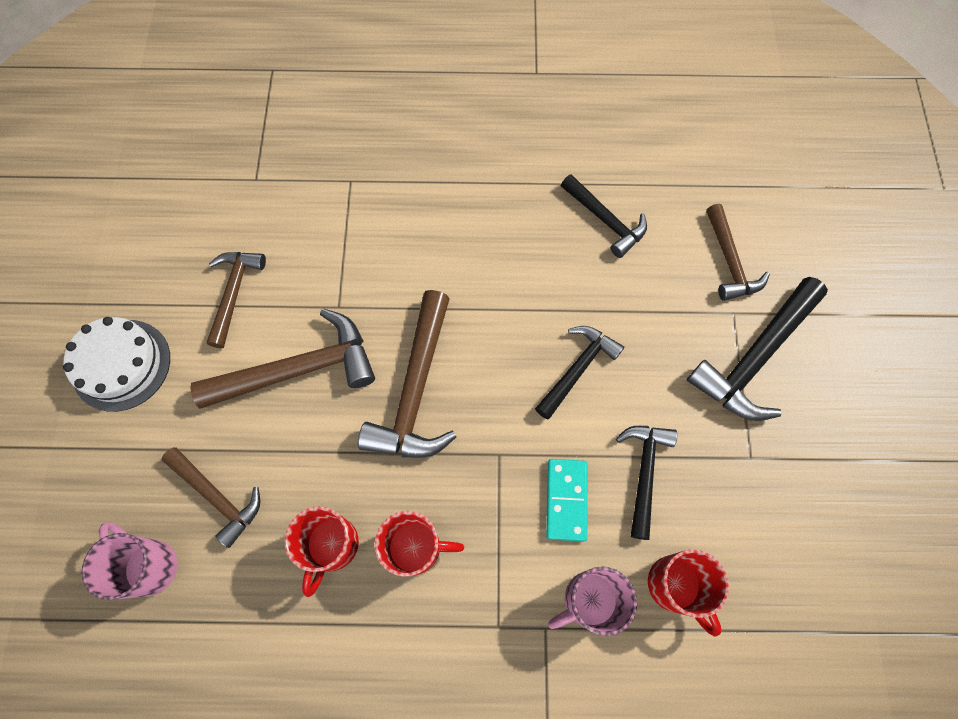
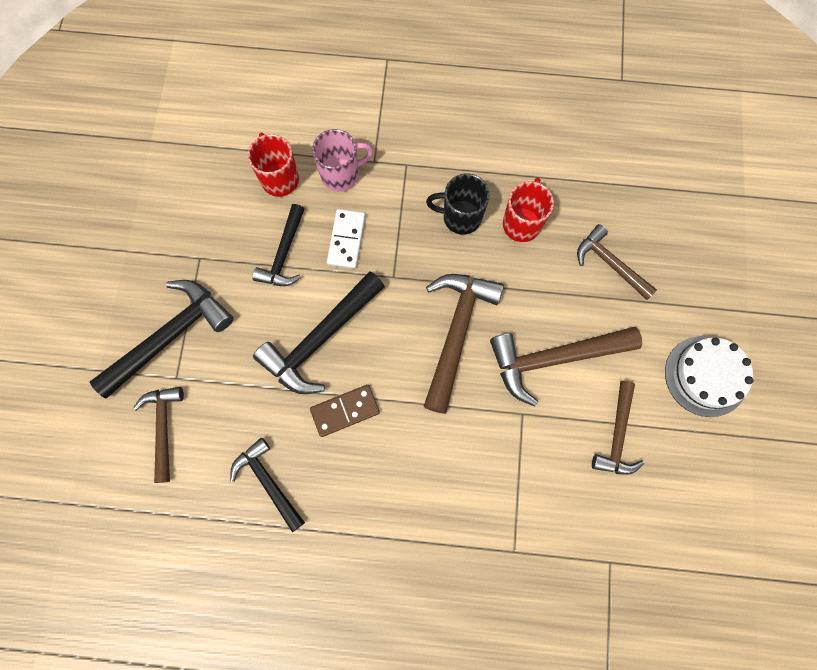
camera: 175 degrees left, 5 degrees up
(150, 566) = (652, 221): pink mug -> none
(416, 547) = (460, 217): red mug -> black mug
(536, 293) = (345, 411): none -> brown domino
(566, 500) = (346, 240): turquoise domino -> white domino
(577, 369) = (320, 339): black hammer -> black hammer, size x1.59

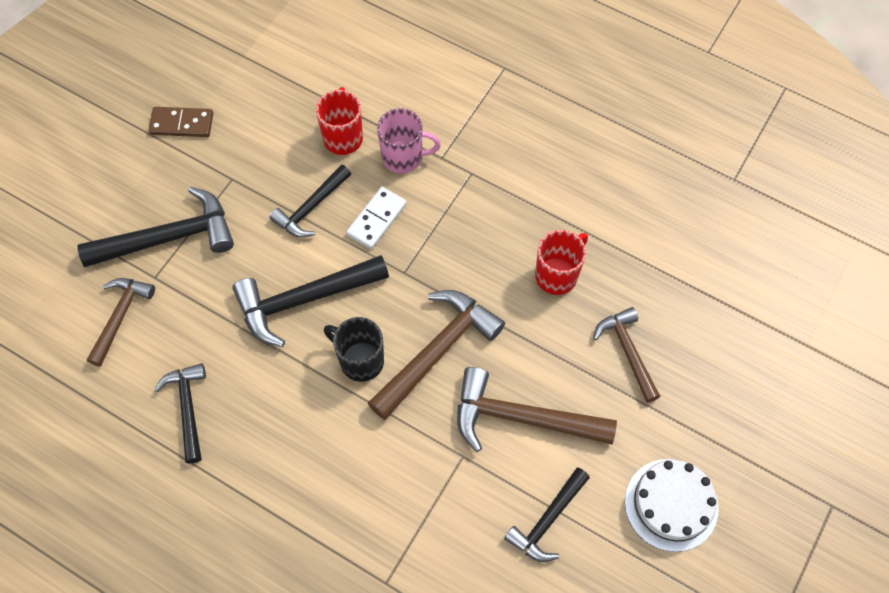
camera: 25 degrees right, 10 degrees down
(345, 411) = (292, 376): brown domino -> brown domino (182, 124)
(460, 217) = (499, 244): black mug -> black mug (360, 361)
(617, 435) = (547, 521): brown hammer -> black hammer

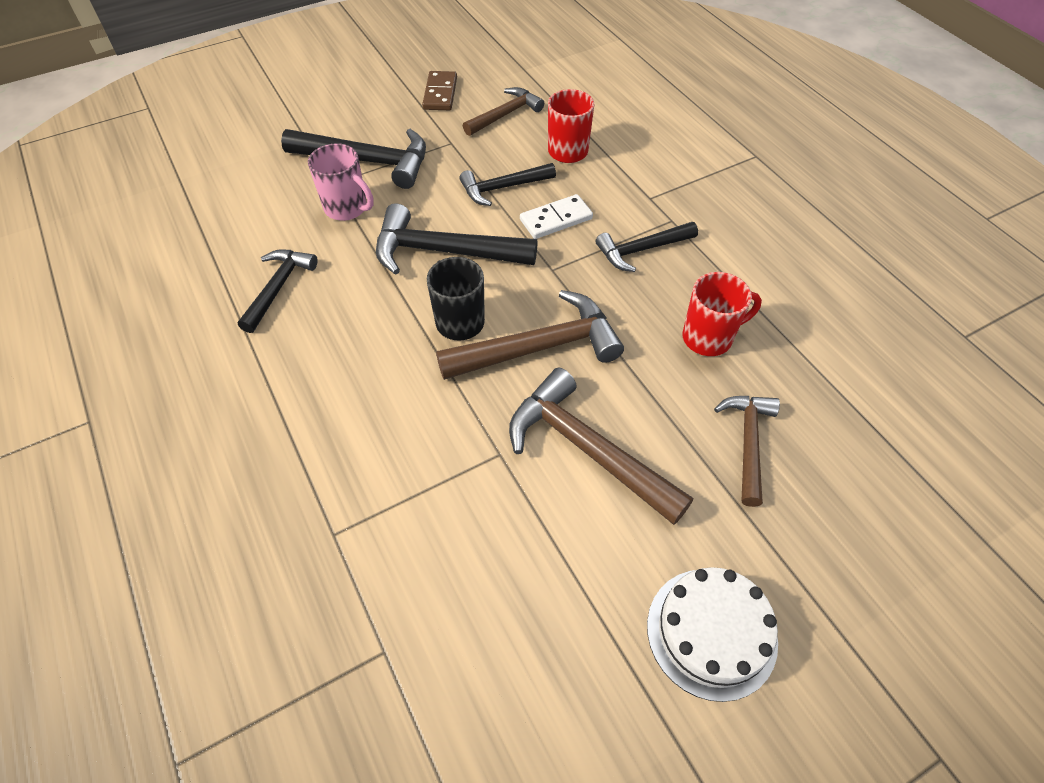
camera: 30 degrees right, 10 degrees down
(120, 316) = (283, 198): brown hammer -> brown hammer (505, 114)
(182, 124) = (440, 93): brown domino -> brown domino turned 60 degrees clockwise
(403, 157) = (614, 184): pink mug -> pink mug (347, 208)
(547, 521) = (549, 568): black hammer -> black hammer (641, 250)

